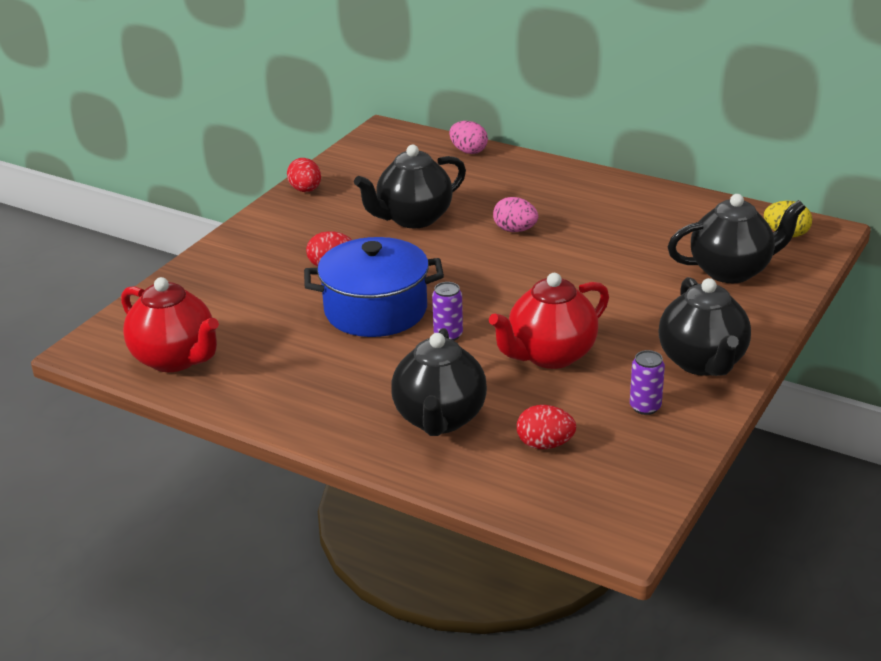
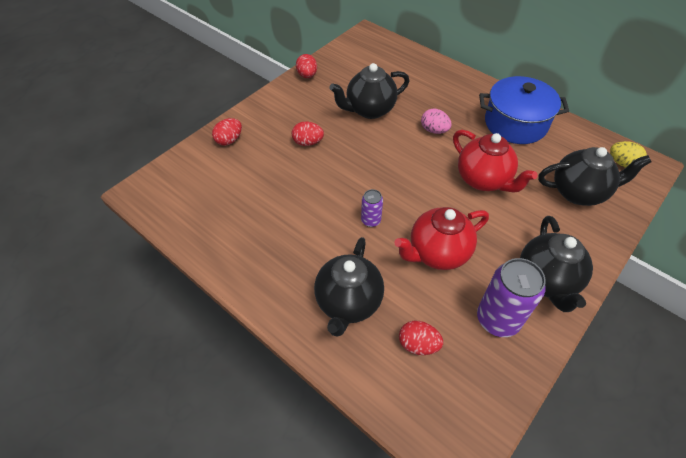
camera: 10 degrees right, 20 degrees up
(175, 359) = (188, 211): red teapot -> red teapot (483, 180)
(209, 276) = (229, 140): none -> red egg
(375, 310) = (327, 188): blue pot -> blue pot (515, 123)
(468, 151) = (416, 57): pink egg -> none
(645, 407) = (498, 319): purple can -> purple can, size x1.92

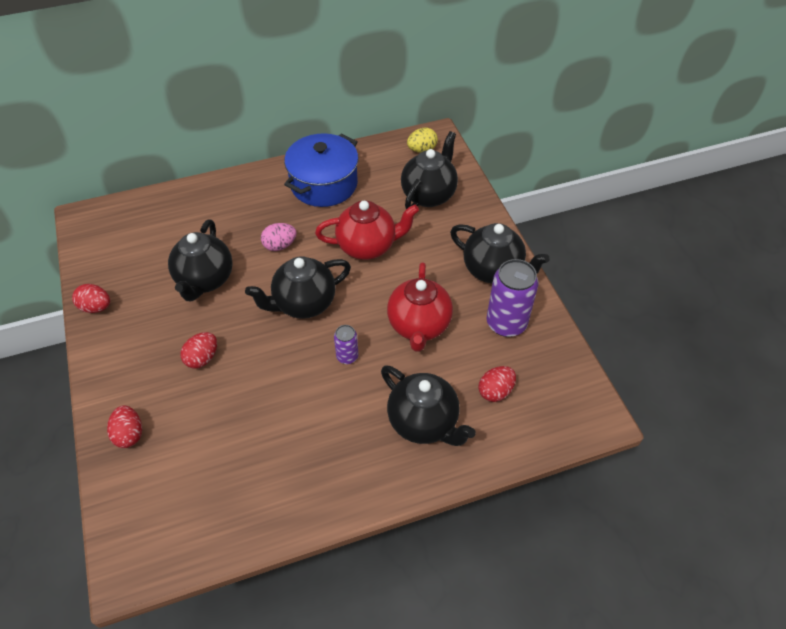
camera: 60 degrees left, 0 degrees up
(395, 170) = (303, 304): none -> black teapot

